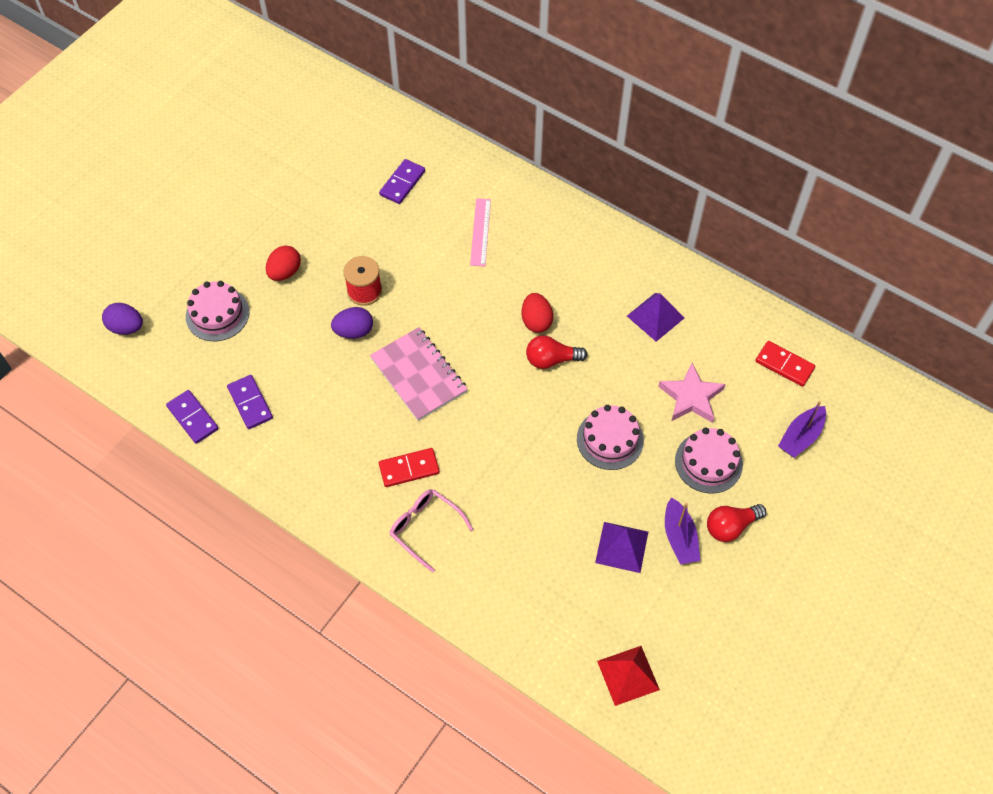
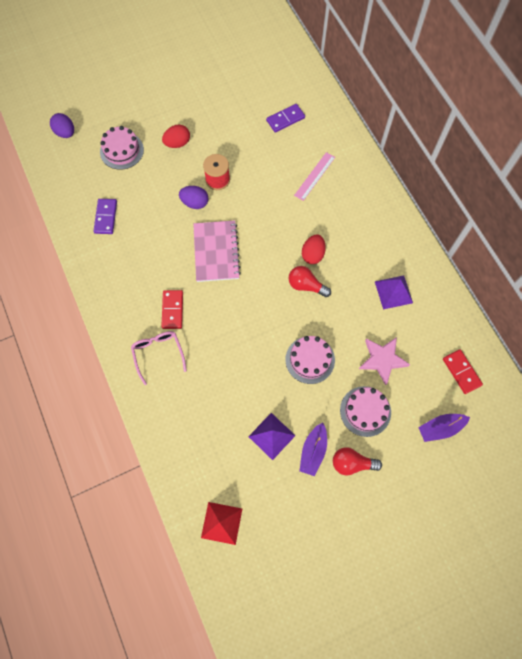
camera: 30 degrees right, 10 degrees up
(193, 418) = (68, 209): purple domino -> none
(409, 469) = (172, 310): red domino -> red domino turned 75 degrees clockwise

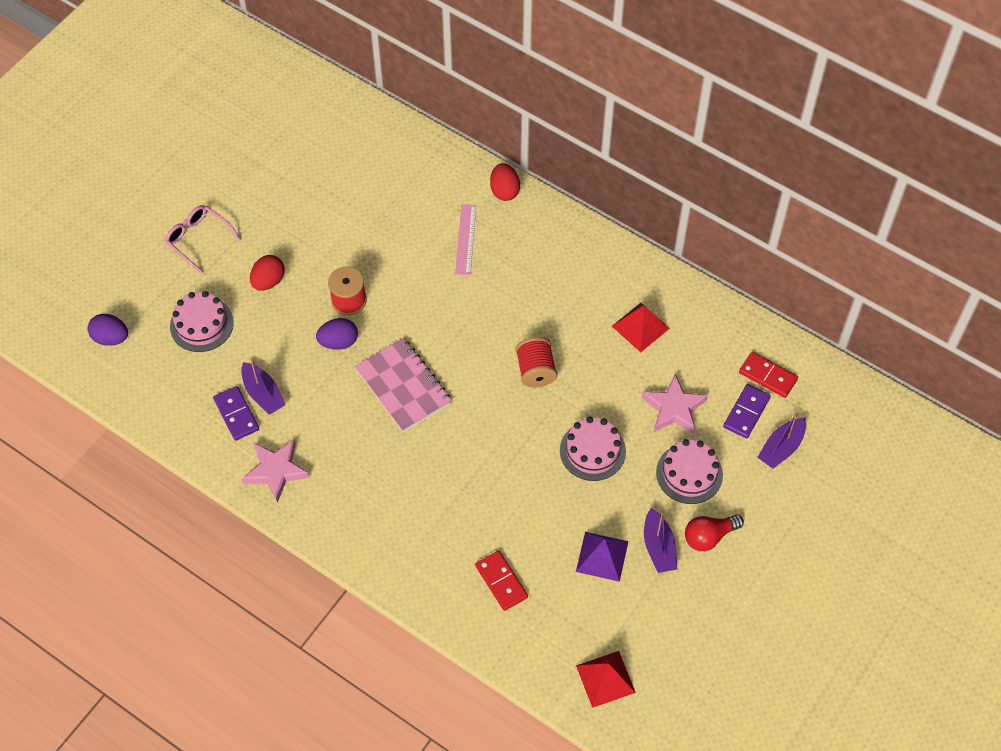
camera: 30 degrees left, 10 degrees down
(106, 265) = (276, 471): none -> pink star
(129, 212) = (263, 394): none -> purple boat
(158, 354) = (410, 538): pink glasses -> pink glasses (198, 239)
(172, 310) = (394, 480): red domino -> red domino (501, 581)
(285, 119) = (386, 188): purple domino -> purple domino (746, 412)
(306, 285) = (535, 371): red light bulb -> red spool
(312, 254) = (521, 331): red egg -> red egg (504, 191)
(393, 292) = (640, 327): purple pyramid -> red pyramid

